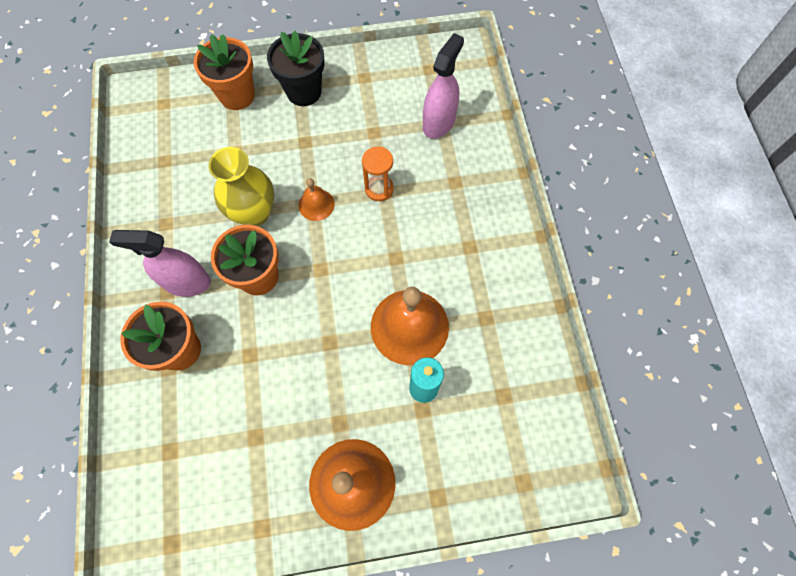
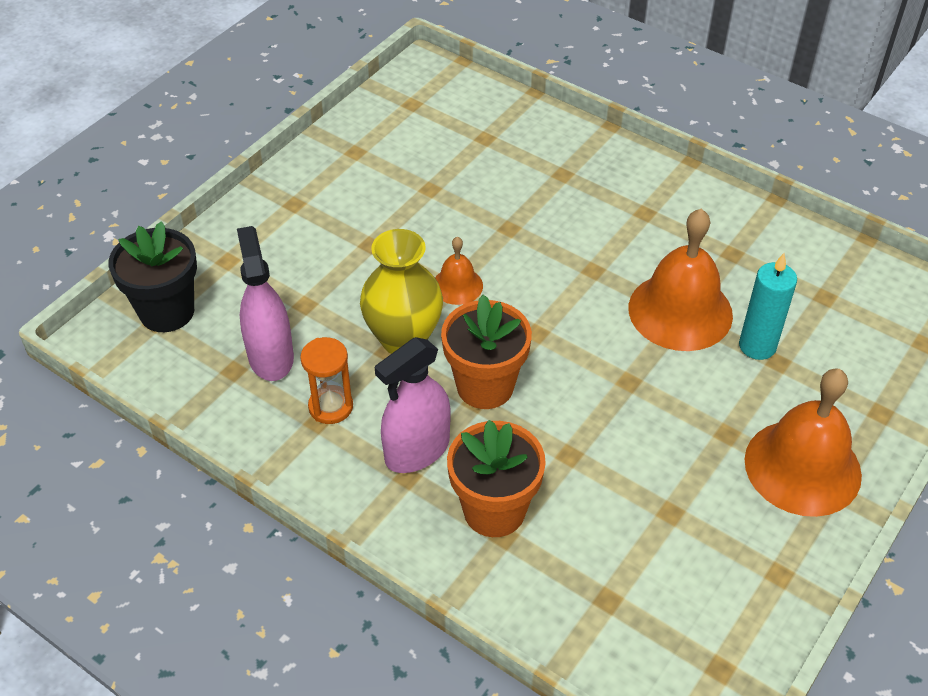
camera: 45 degrees left, 20 degrees down
(237, 95) = (236, 256): orange flower pot -> none
(304, 92) = (308, 204): black flower pot -> black flower pot (167, 312)
(379, 189) = (500, 229): orange hourglass -> orange hourglass (331, 407)
(439, 123) = (482, 139): pink spray bottle -> pink spray bottle (271, 356)

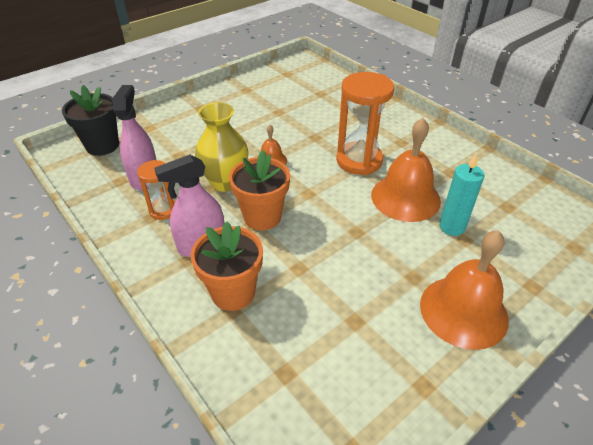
camera: 15 degrees right, 5 degrees down
(592, 260) = (359, 161): none -> orange hourglass

